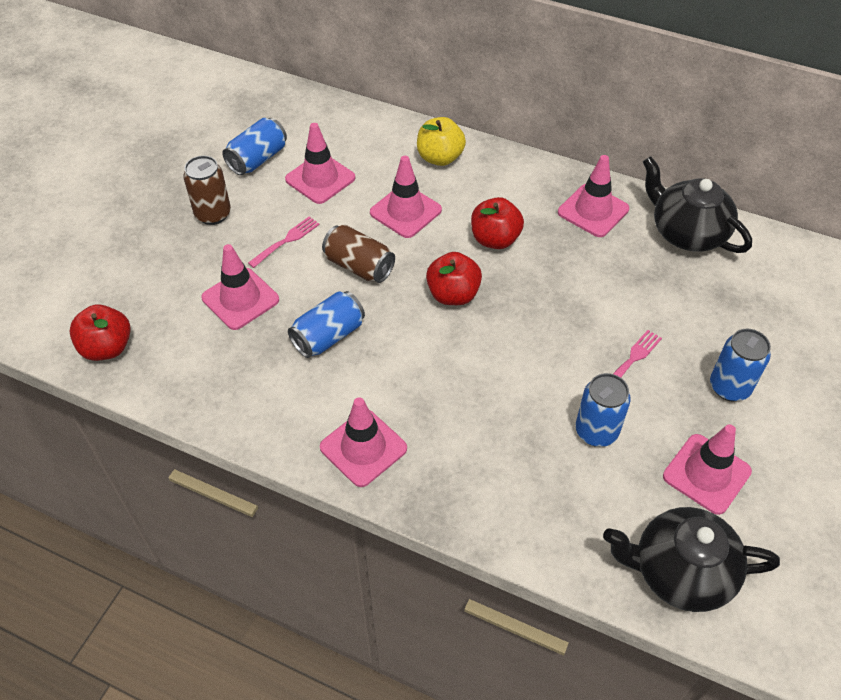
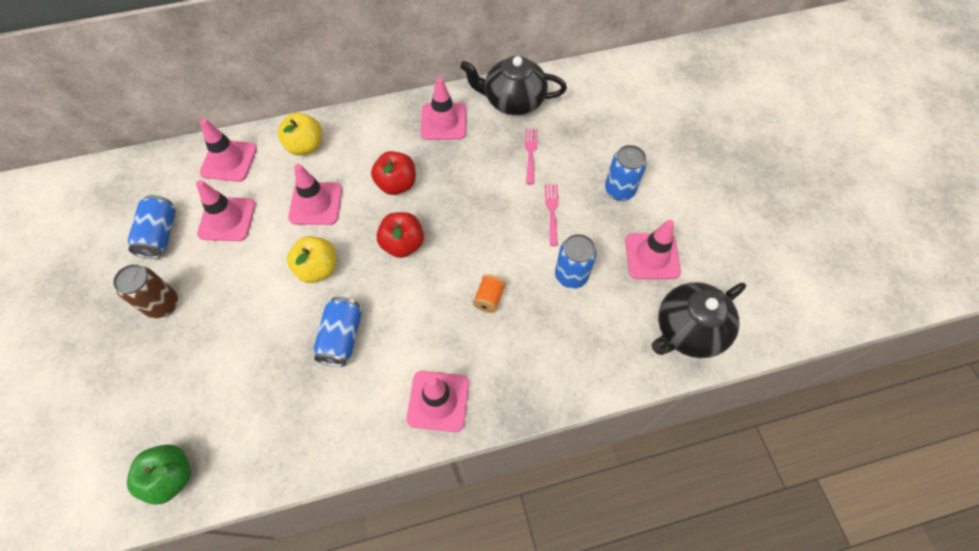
camera: 40 degrees left, 10 degrees up
(107, 348) = (171, 477): red apple -> green apple
(240, 299) = (248, 357): pink traffic cone -> pink traffic cone (229, 161)
(286, 241) = (244, 287): pink fork -> pink fork (531, 154)
(359, 266) = (318, 268): brown can -> yellow apple
(492, 395) = (489, 298): none -> orange spool

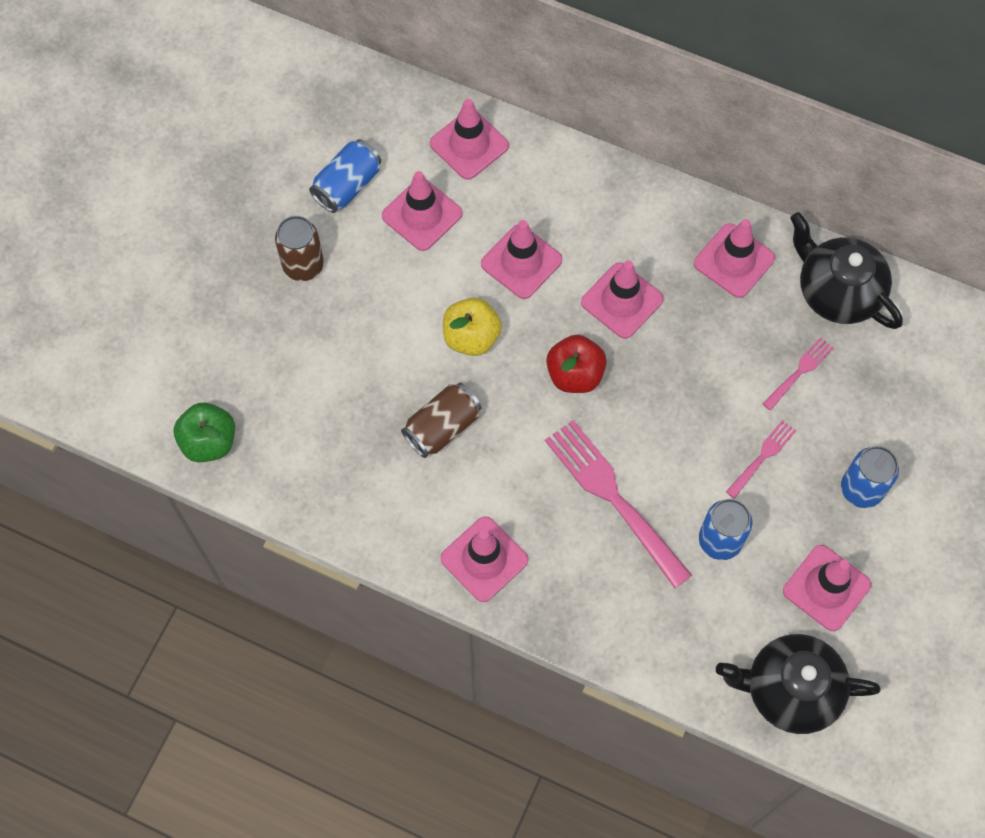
camera: 40 degrees right, 5 degrees up
(305, 146) = (560, 183): yellow apple -> none
(342, 337) = (442, 427): blue can -> brown can
(397, 184) = (622, 301): red apple -> pink traffic cone
(489, 298) = (615, 499): orange spool -> pink fork

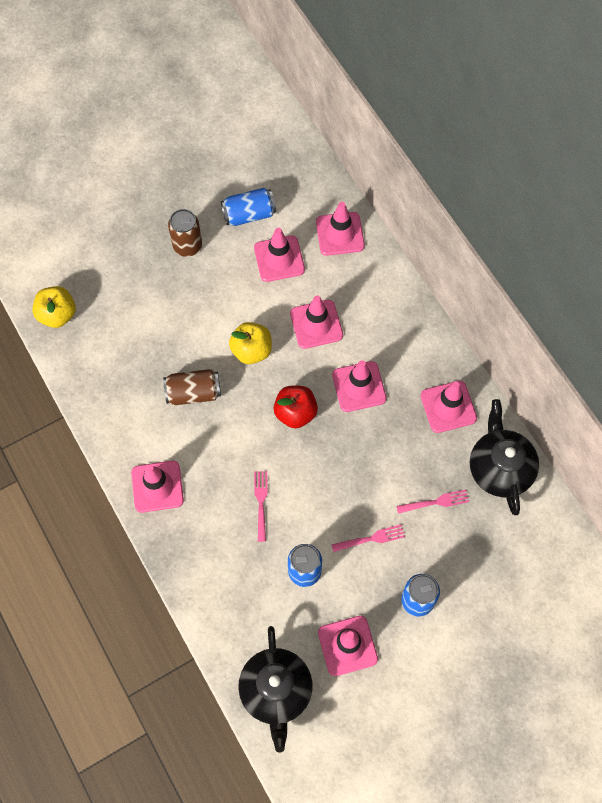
camera: 35 degrees right, 0 degrees up
(209, 442) = (57, 315): green apple -> yellow apple
(615, 499) = (261, 503): pink fork -> pink fork, size x0.50
(790, 690) = (276, 691): black teapot -> black teapot turned 135 degrees counterclockwise

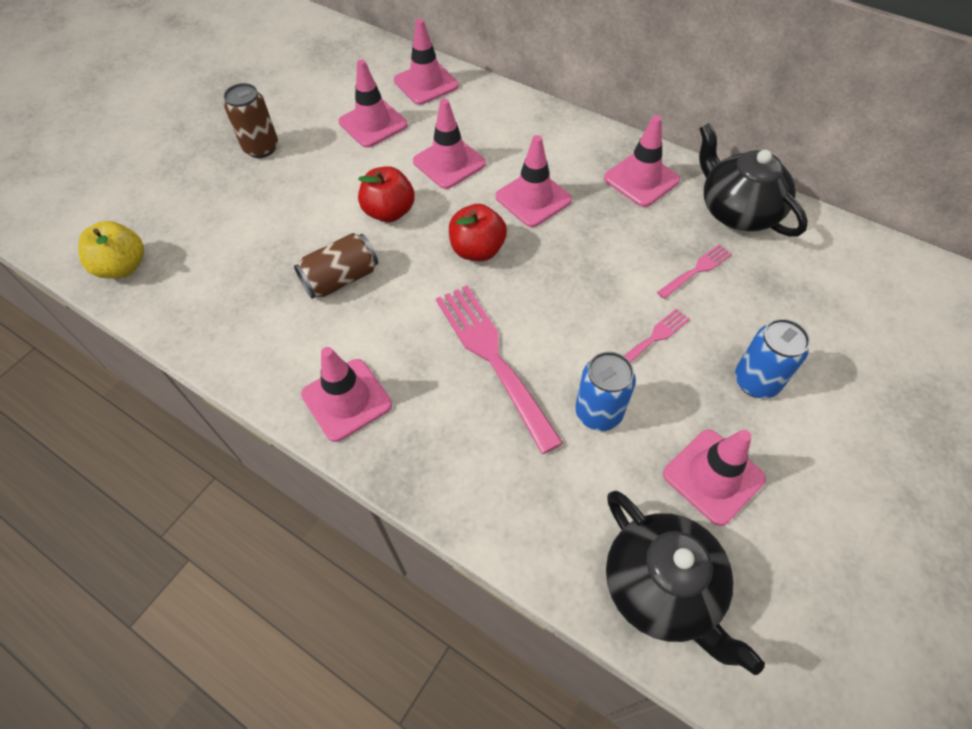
camera: 25 degrees left, 10 degrees down
(249, 214) = (318, 100): blue can -> none
(251, 350) = (389, 212): yellow apple -> red apple
(261, 503) = (494, 359): pink fork -> pink fork, size x2.01

